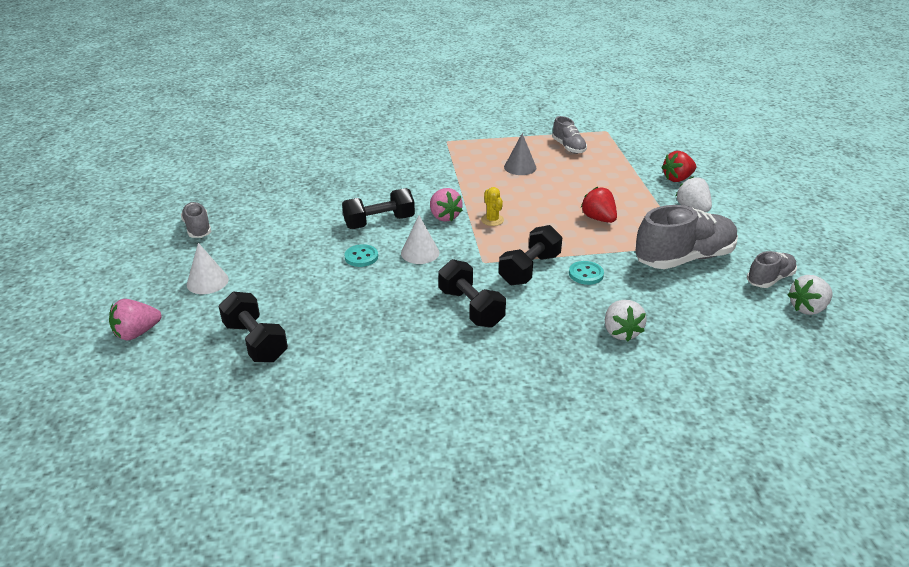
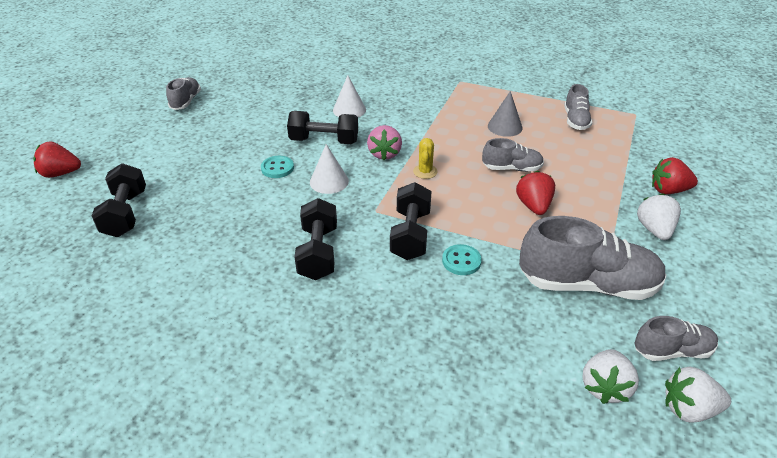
camera: 30 degrees right, 5 degrees up
(137, 333) = (60, 173): pink strawberry -> red strawberry
(207, 282) = (146, 148): white cone -> white cone (349, 110)
(529, 269) = (410, 235): black dumbbell -> black dumbbell turned 60 degrees counterclockwise
(556, 197) = (512, 168): none -> grey shoe
(621, 332) = (435, 340): white strawberry -> white strawberry (604, 387)

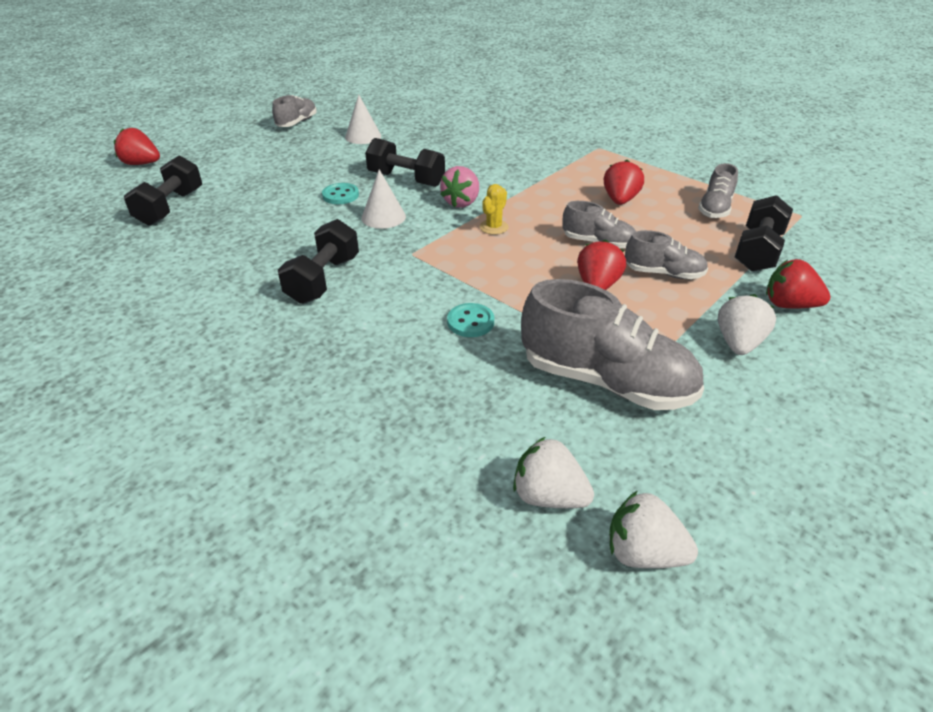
camera: 20 degrees right, 0 degrees up
(349, 110) = (454, 155): white cone -> white cone (363, 136)
(410, 235) = (433, 284): black dumbbell -> black dumbbell (757, 251)
(505, 127) = (620, 200): grey cone -> red strawberry
(604, 387) = (548, 496): white strawberry -> white strawberry turned 75 degrees clockwise
(672, 351) = (667, 481): grey shoe -> grey shoe (663, 273)

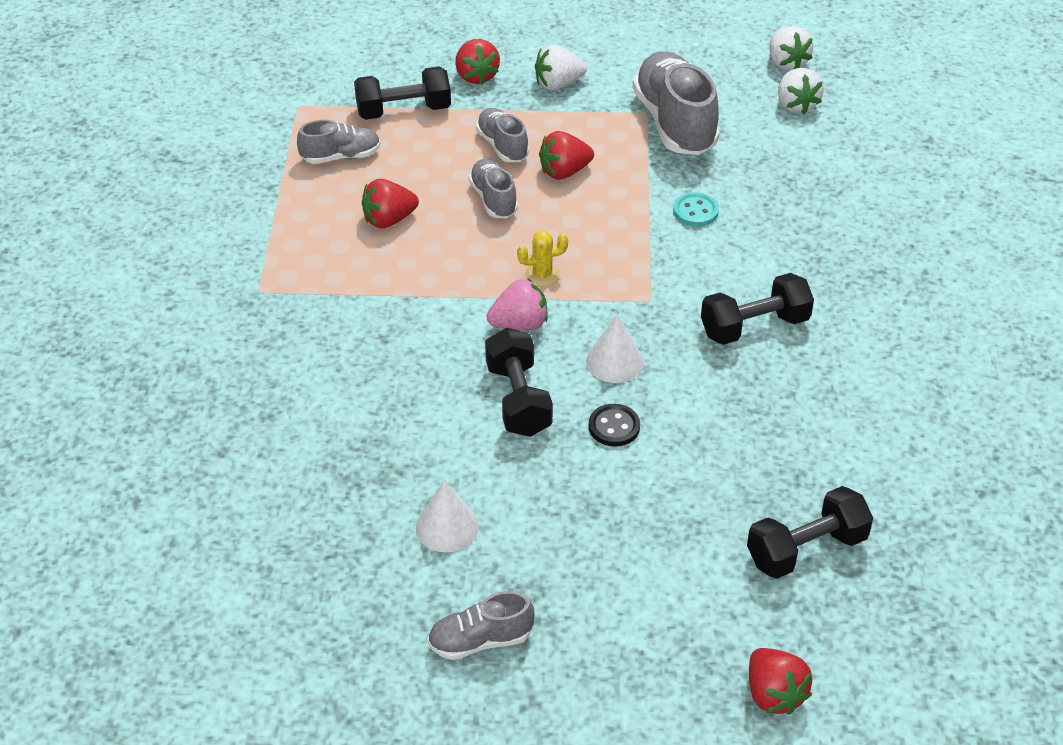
camera: 130 degrees left, 5 degrees up
(340, 195) = (614, 427): turquoise button -> black button

